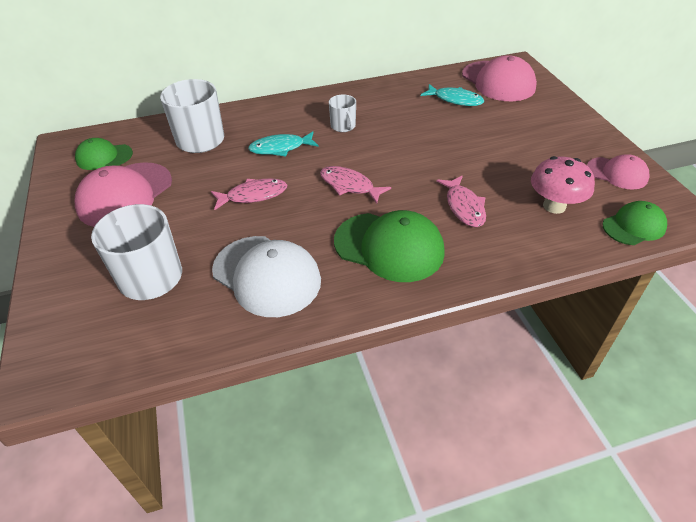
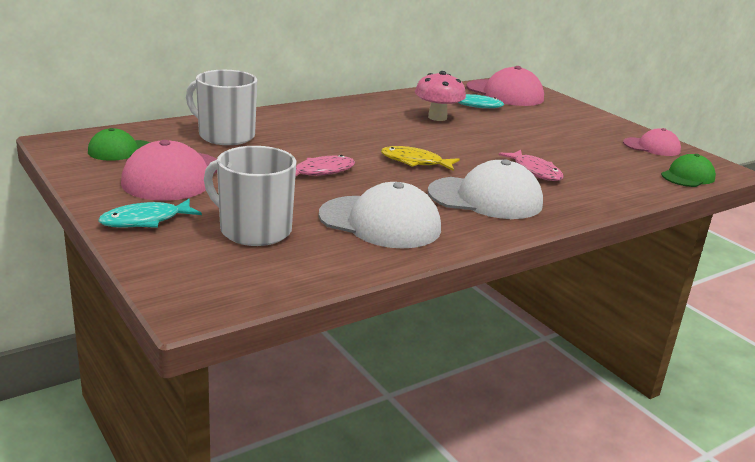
camera: 20 degrees left, 20 degrees down
(280, 148) = (322, 139): turquoise fish -> turquoise fish (145, 220)
(343, 126) = (376, 124): white mug -> none
(349, 186) = (415, 162): pink fish -> yellow fish
(389, 247) = (485, 198): green cap -> white cap
(554, 206) = (614, 167): pink mushroom -> pink mushroom (437, 117)

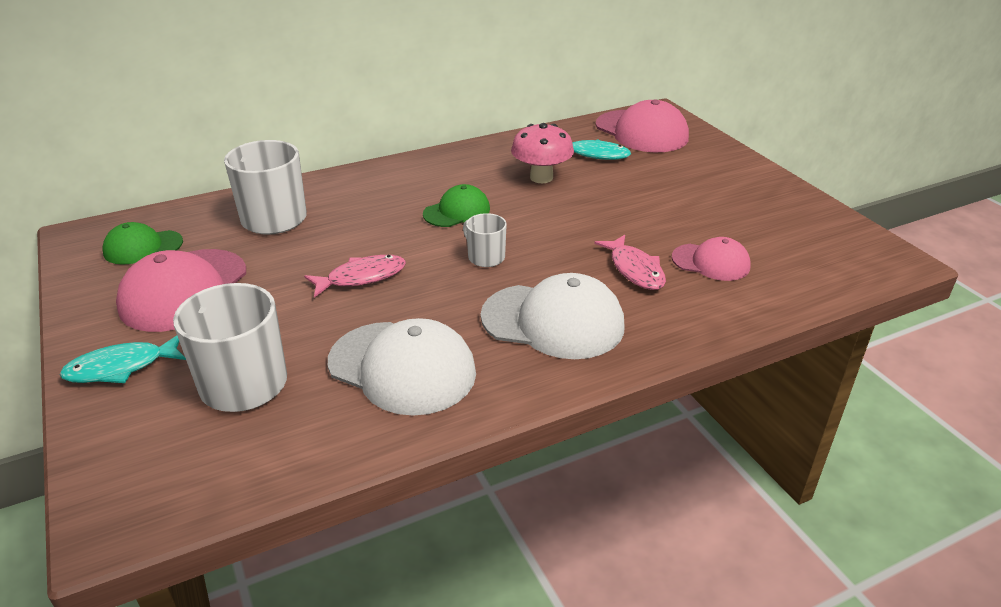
camera: 10 degrees right, 10 degrees up
(415, 162) = (485, 257): yellow fish -> white mug
(651, 147) = (806, 220): pink cap -> pink cap (711, 262)
(687, 176) = (840, 274): green cap -> green cap (457, 211)

